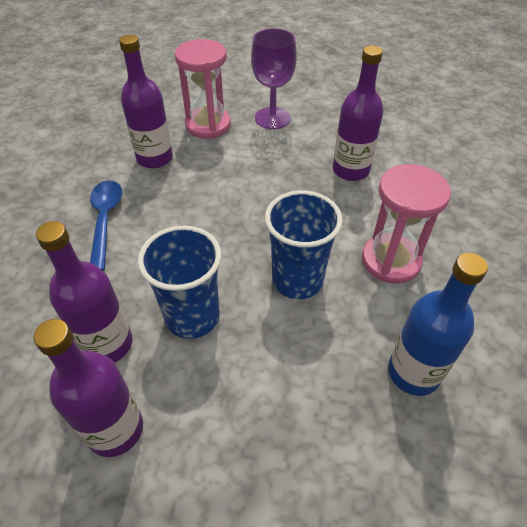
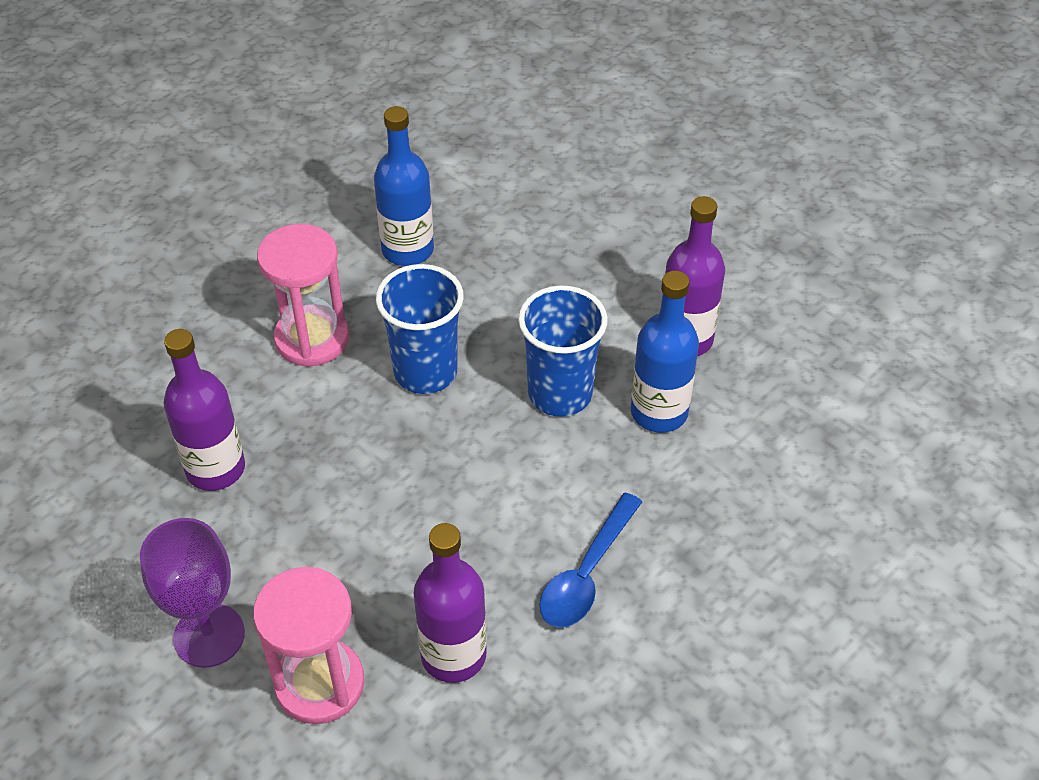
camera: 145 degrees left, 0 degrees up
(107, 344) = (659, 412): purple bottle -> blue bottle

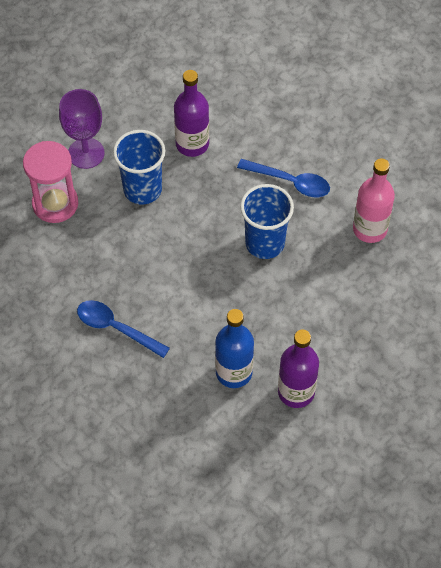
camera: 90 degrees right, 10 degrees up
(312, 339) = (290, 182): pink hourglass -> blue spoon
(407, 250) = (370, 229): blue bottle -> pink bottle
(453, 655) = (68, 263): purple bottle -> none
(560, 394) = (248, 317): blue cup -> blue cup (142, 189)

